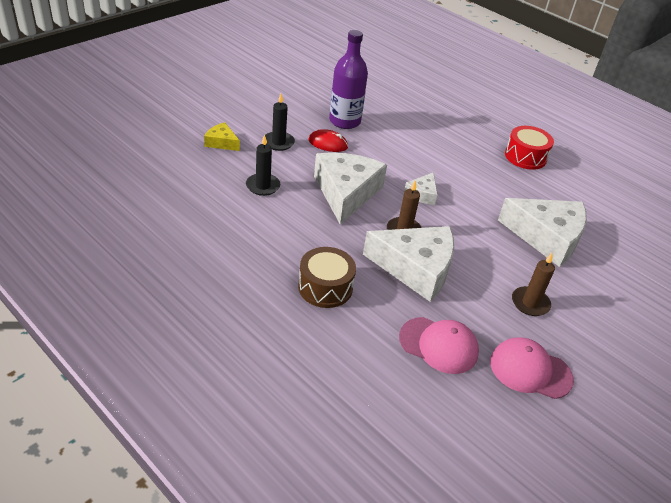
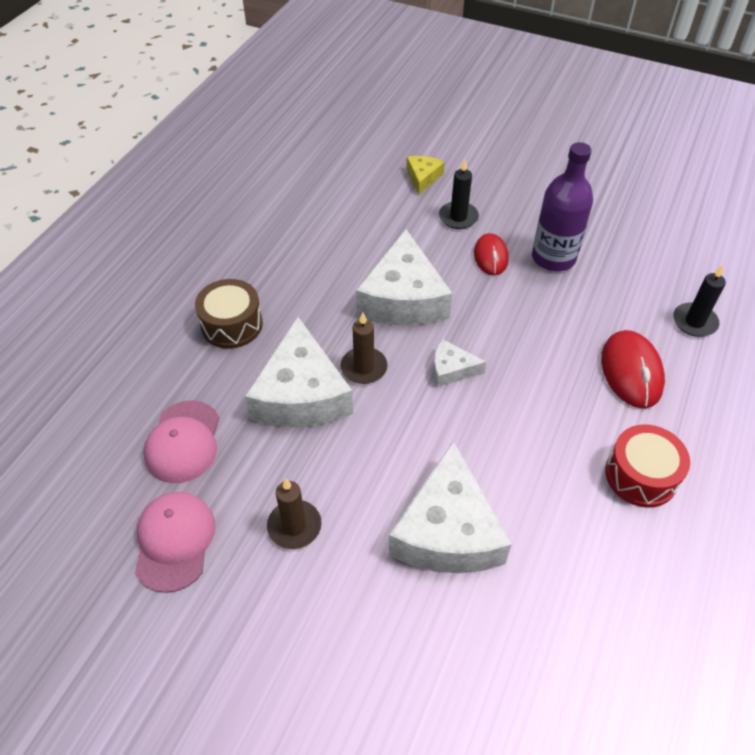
camera: 75 degrees right, 10 degrees up
(263, 186) = (368, 230): black candle -> black candle (694, 322)
(346, 193) = (403, 298): white cheese -> white cheese turned 105 degrees clockwise
(452, 131) = (631, 372): none -> red mouse

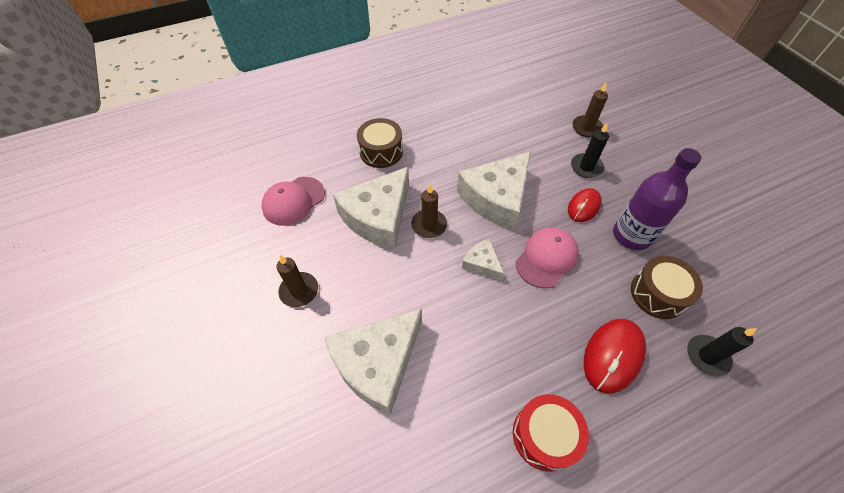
camera: 40 degrees right, 5 degrees up
(174, 541) = (237, 252): pink cap -> pink cap (546, 258)
(423, 177) = (586, 128): yellow cheese -> brown candle
(618, 295) = (658, 294): none -> brown drum

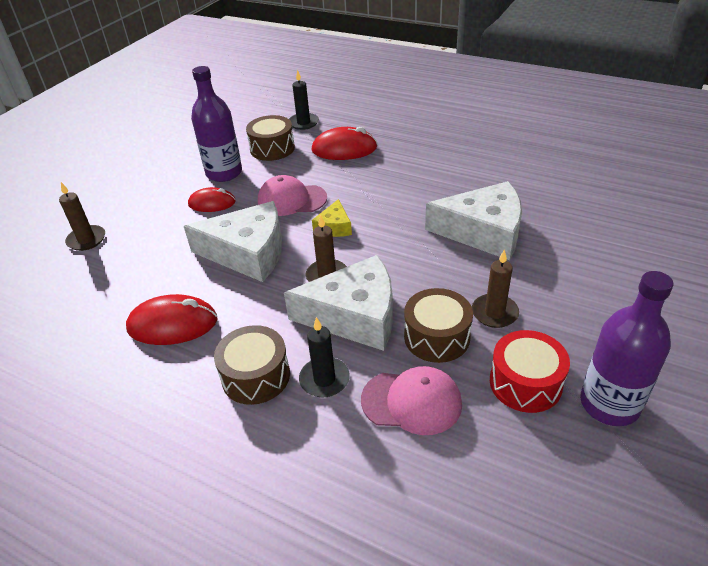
camera: 125 degrees left, 15 degrees down
(184, 285) = (609, 404): none -> purple bottle
(318, 244) = (436, 337): none -> brown drum
(457, 136) = (173, 324): none -> red mouse
(482, 263) = (334, 227): white cheese -> yellow cheese
(544, 435) = (429, 152): red drum -> red drum (525, 383)
(586, 167) = (154, 219): black candle -> black candle (324, 379)

